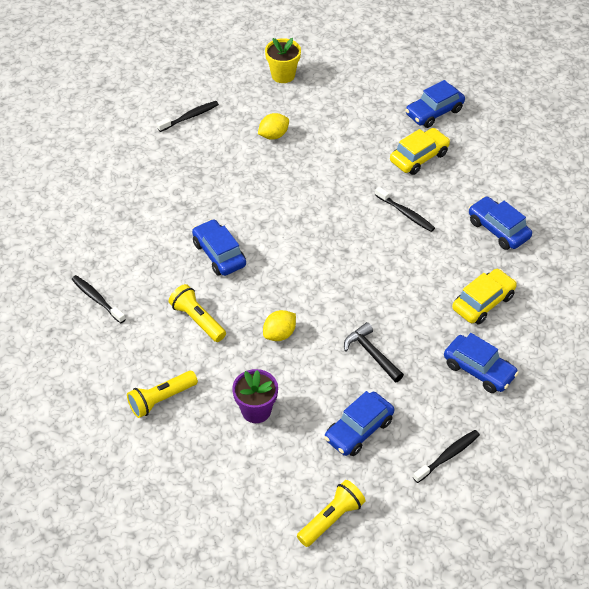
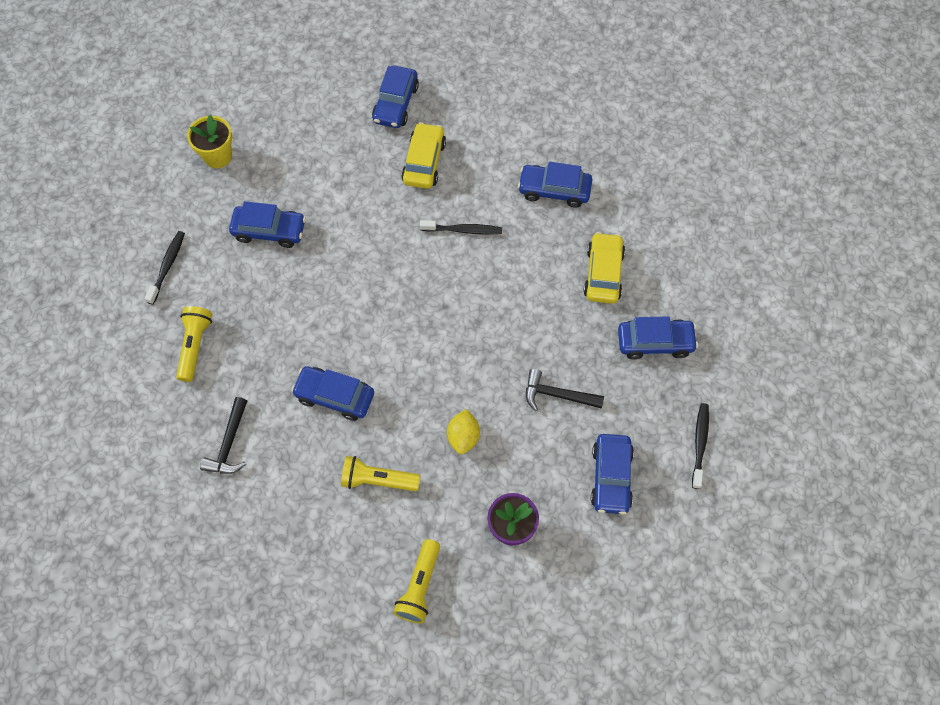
camera: 40 degrees left, 15 degrees up
(97, 299) = (262, 532): black toothbrush -> none
(127, 237) = (229, 444): none -> black hammer
(273, 135) = (269, 230): yellow lemon -> blue car
(331, 519) = (662, 579): yellow flashlight -> yellow flashlight (195, 346)

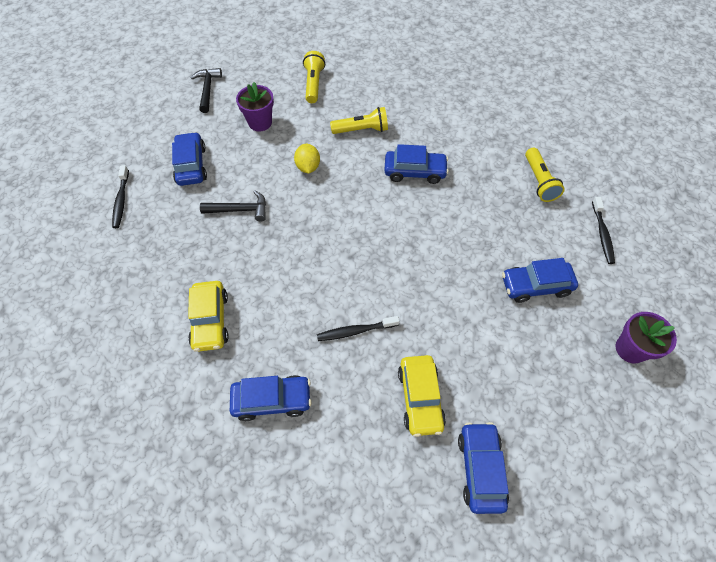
camera: 165 degrees right, 5 degrees down
(218, 156) = (630, 349): yellow flower pot -> purple flower pot
(229, 444) = (475, 128): black hammer -> black hammer (208, 89)
(655, 342) = (158, 269): blue car -> none

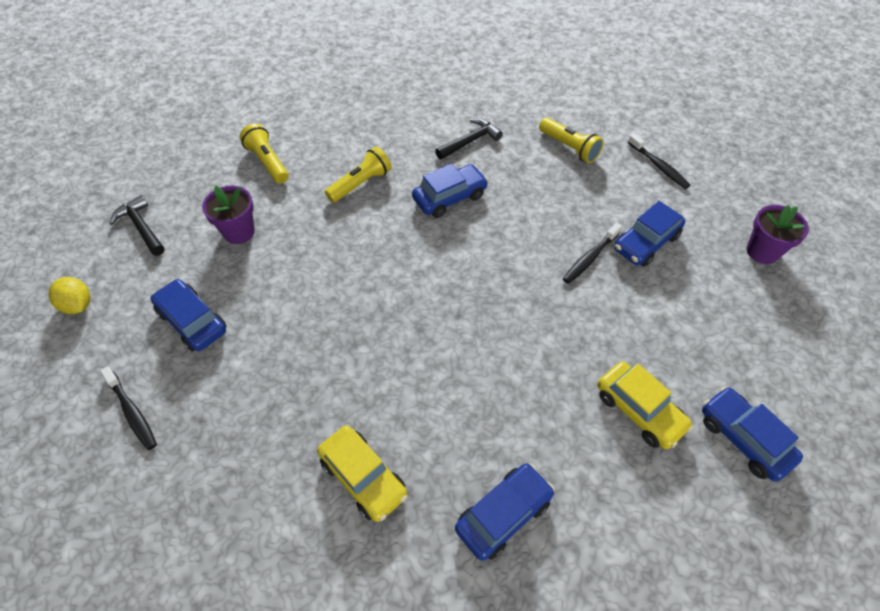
camera: 35 degrees left, 5 degrees down
(240, 210) = (295, 337): black hammer -> black hammer (470, 141)
(308, 167) = (334, 250): yellow lemon -> yellow lemon (78, 305)
(355, 331) = (525, 387): black toothbrush -> black toothbrush (590, 258)

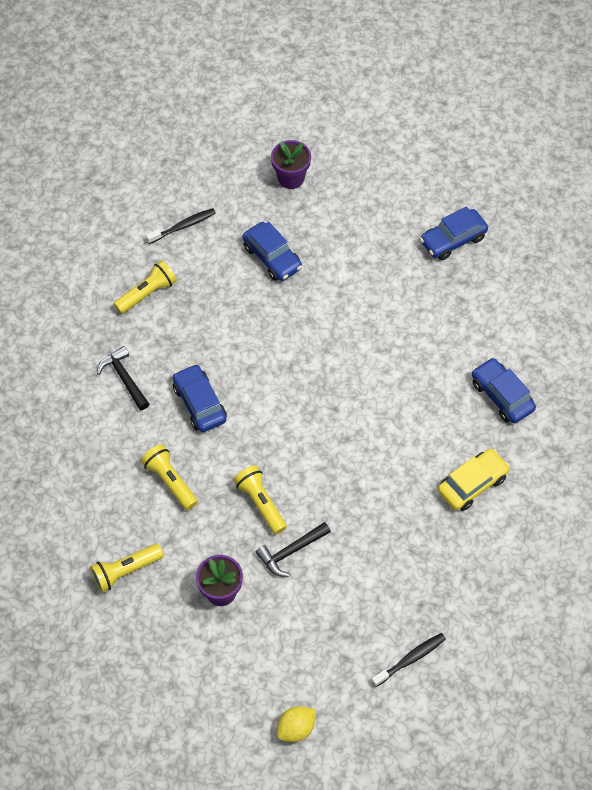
camera: 85 degrees left, 5 degrees up
(141, 227) = (203, 686): black hammer -> black hammer (290, 551)
(192, 321) = (323, 622): blue car -> none
(336, 256) = (260, 503): none -> yellow flashlight
(590, 258) = (284, 302): black toothbrush -> none
(639, 410) = (428, 297): yellow car -> none

